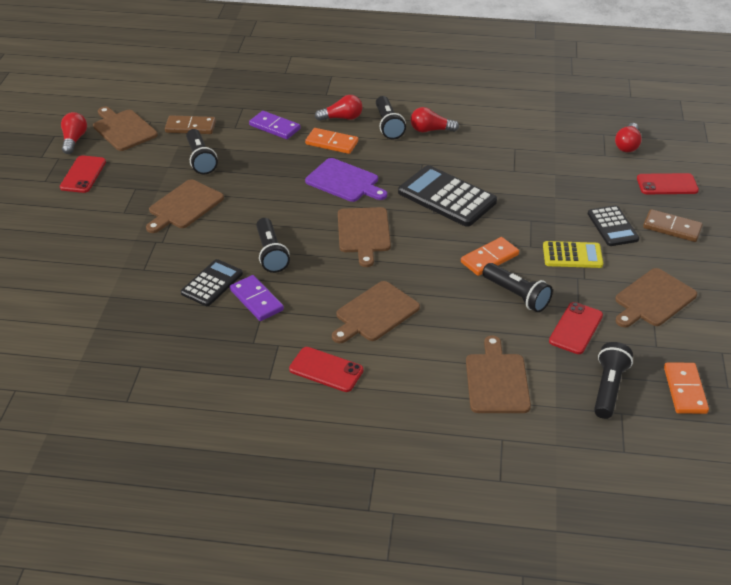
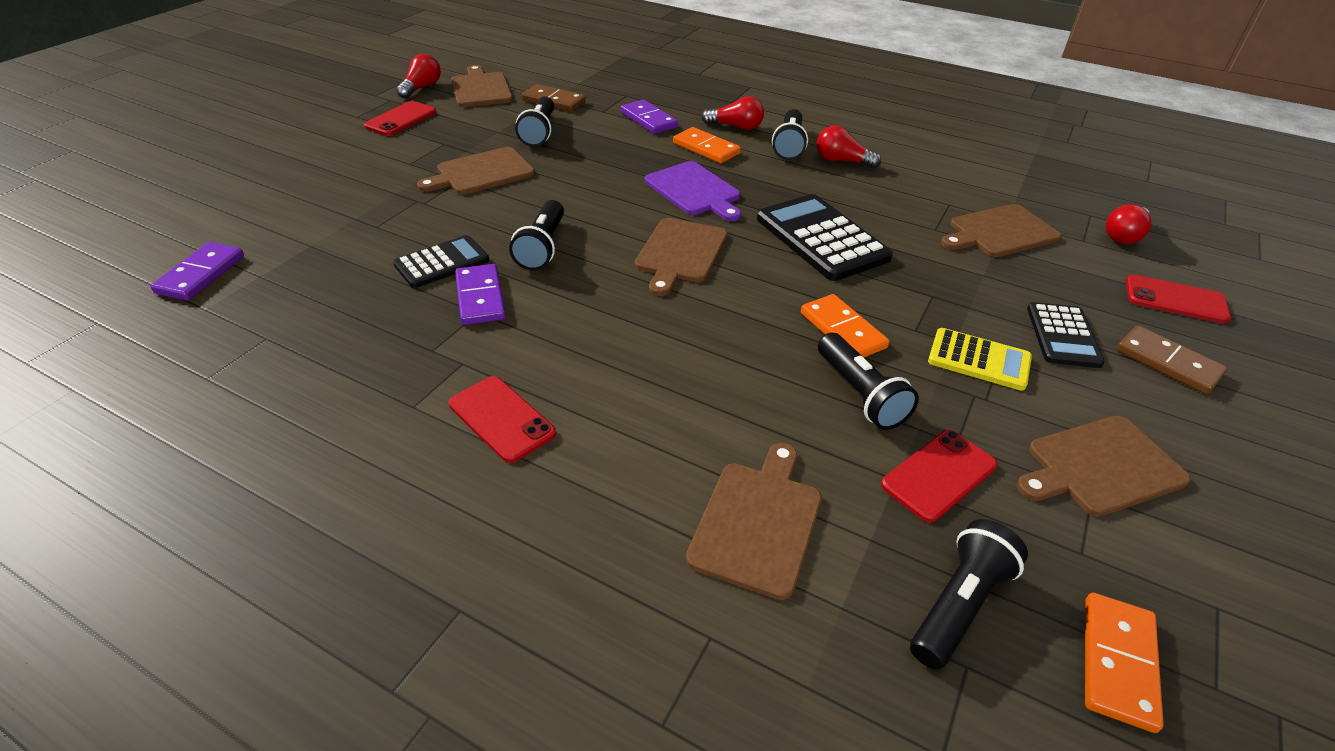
camera: 20 degrees right, 0 degrees up
(52, 338) = (200, 274): none -> purple domino
(375, 313) = (627, 359): brown cutting board -> brown cutting board (1000, 232)
(489, 258) = (843, 330): orange domino -> orange domino turned 75 degrees clockwise

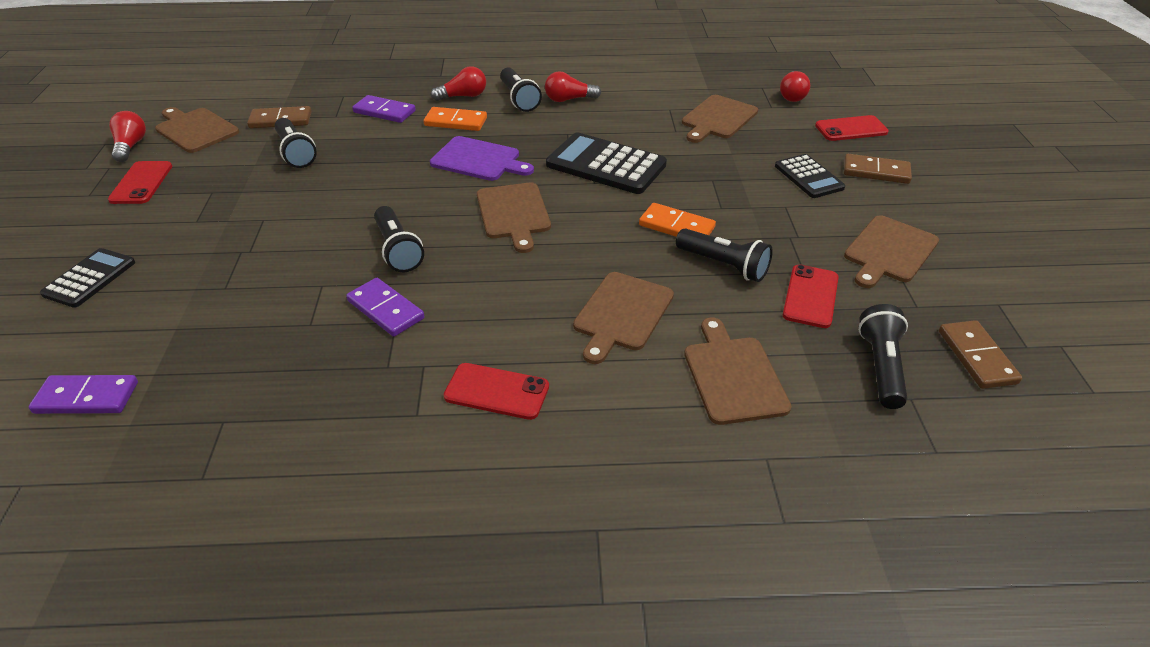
camera: 30 degrees left, 0 degrees up
(200, 274) = (86, 398): purple domino -> purple domino turned 75 degrees counterclockwise
(442, 263) = (322, 295): black calculator -> black calculator (89, 278)
(481, 172) = (277, 206): brown cutting board -> brown cutting board (621, 314)
(979, 360) = (774, 212): yellow calculator -> none
(1117, 662) = (976, 357): orange domino -> brown domino

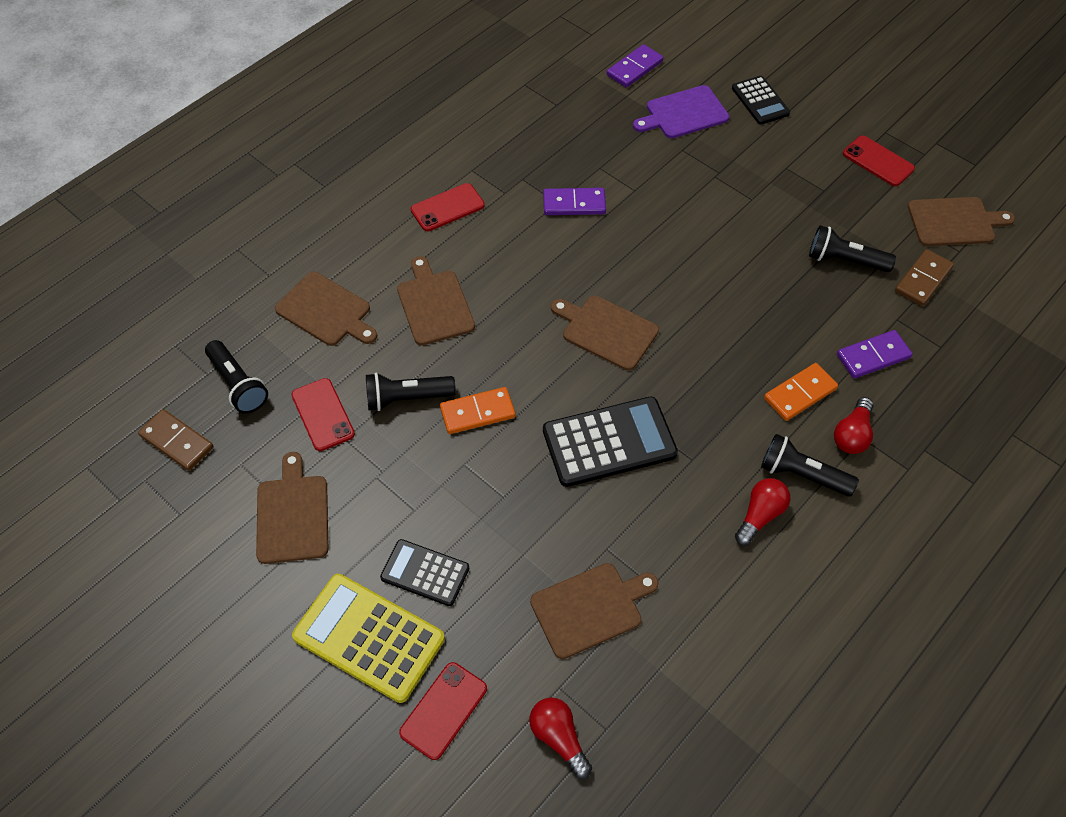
camera: 135 degrees right, 15 degrees up
(131, 146) = (955, 176): red light bulb -> none
(398, 250) = (632, 243): black flashlight -> none
(478, 160) = (711, 364): purple cutting board -> purple cutting board (683, 113)
(717, 118) = (590, 608): brown cutting board -> brown cutting board turned 75 degrees clockwise
(876, 172) = (369, 637): brown domino -> yellow calculator

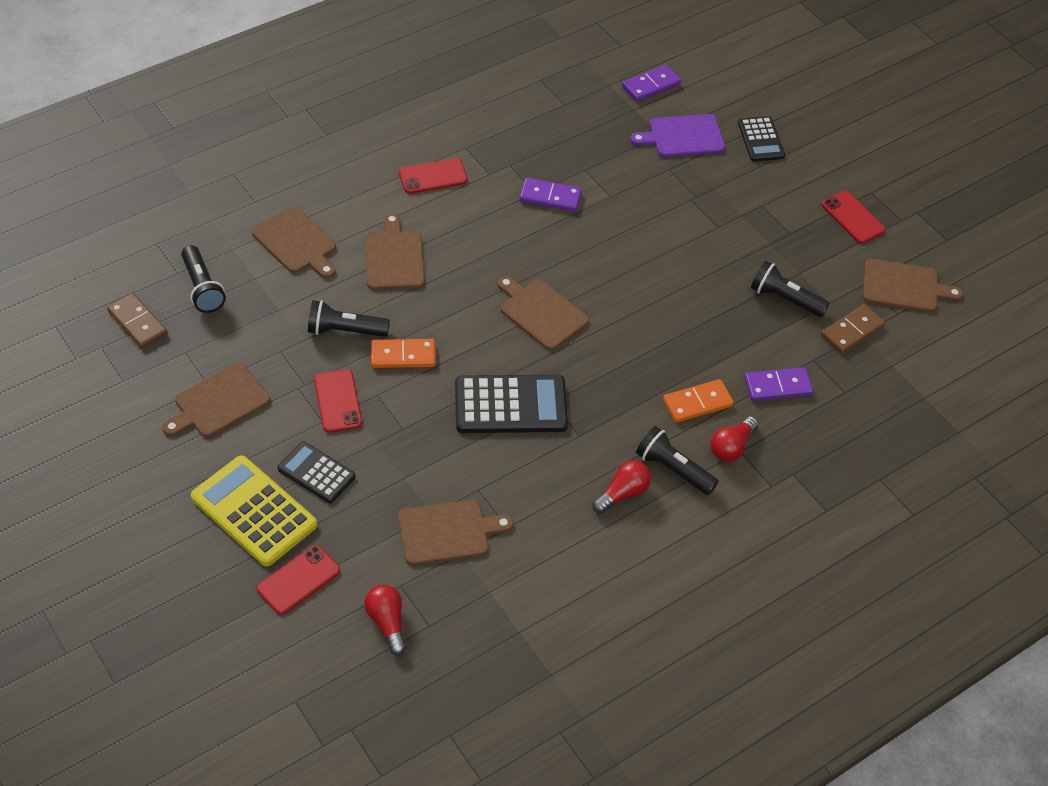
camera: 10 degrees right, 5 degrees down
(293, 515) = (219, 402): brown cutting board -> brown cutting board turned 135 degrees counterclockwise
(323, 414) = (268, 328): red phone -> red phone (338, 401)

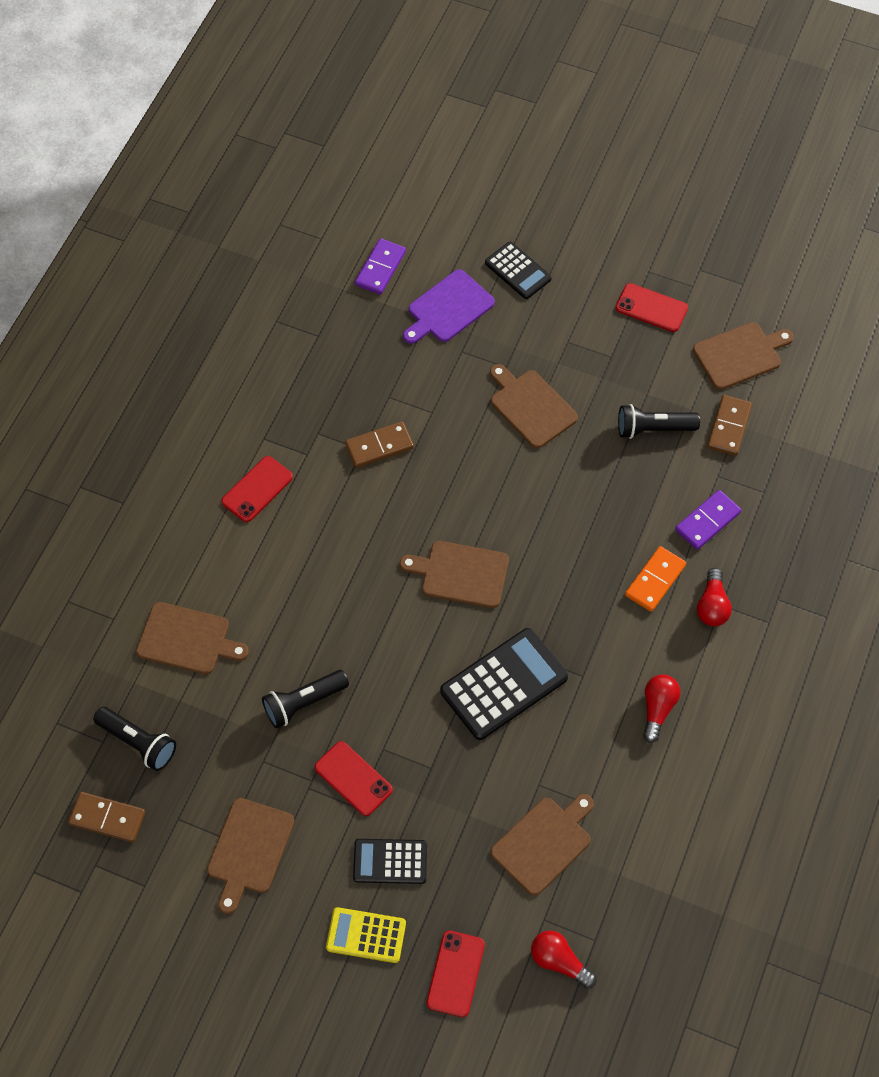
camera: 30 degrees left, 10 degrees up
(254, 511) = (366, 935): yellow calculator -> yellow calculator, size x0.61
(394, 257) = (288, 598): brown cutting board -> brown cutting board (531, 406)
(403, 356) = (374, 695): orange domino -> none
(550, 197) = (379, 446): purple domino -> brown domino
(673, 469) = (681, 658): black flashlight -> none

